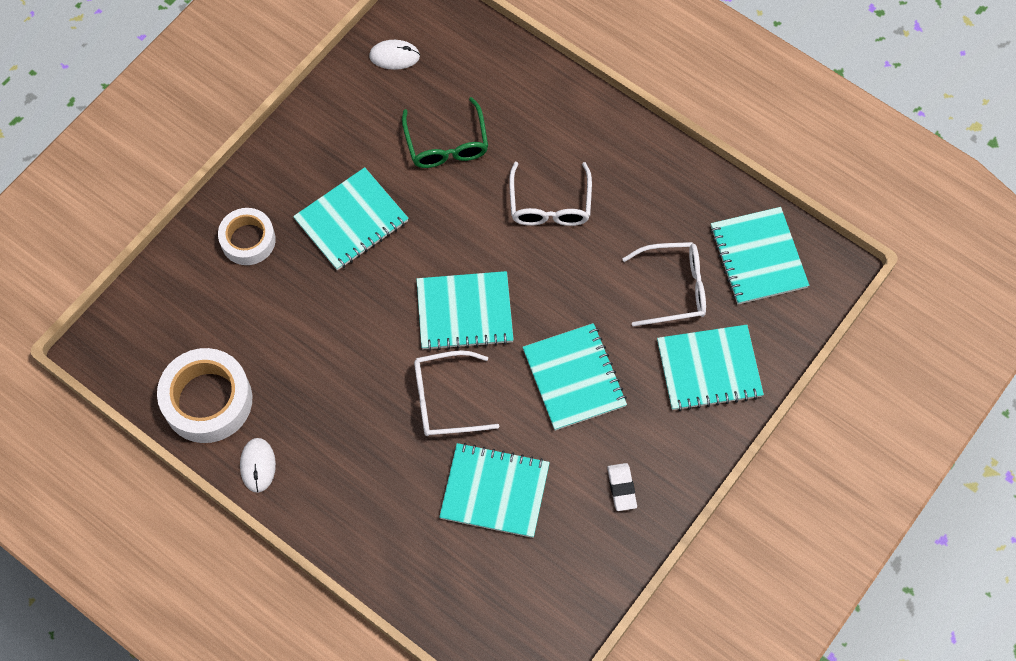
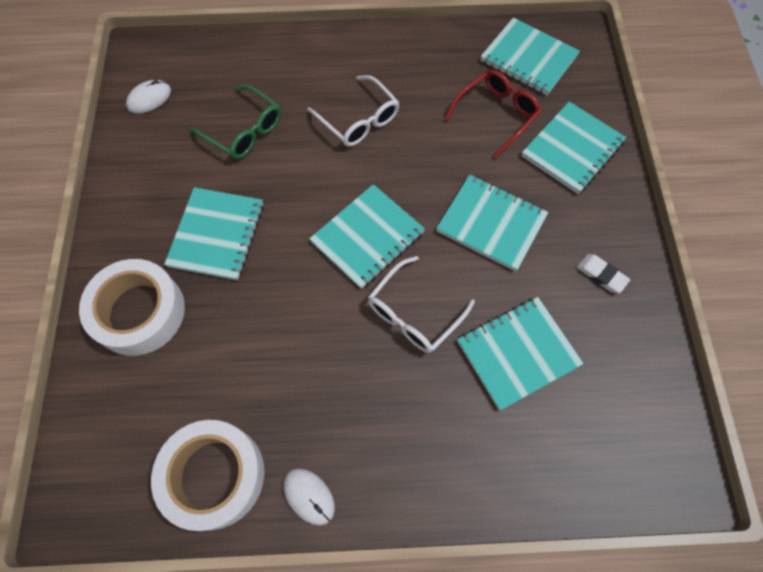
camera: 40 degrees left, 0 degrees up
(248, 240) = (139, 312): white tape -> white tape, size x1.57
(673, 288) = (496, 115): white glasses -> red glasses

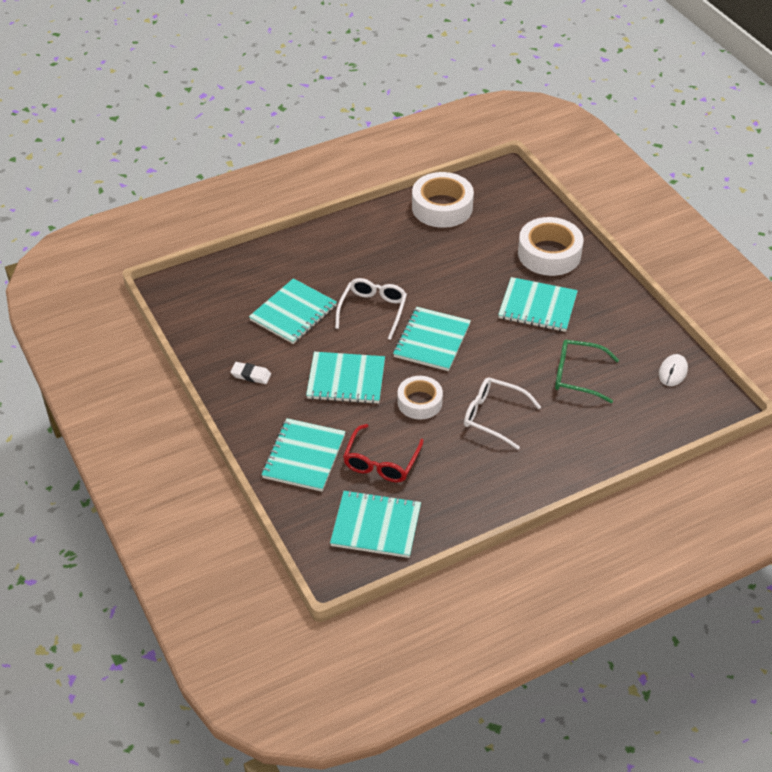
camera: 155 degrees right, 20 degrees down
(217, 235) = (537, 307): turquoise notebook -> turquoise notebook turned 60 degrees counterclockwise
(309, 496) = (384, 216): white mouse -> none
(424, 164) = (419, 402): none -> white tape

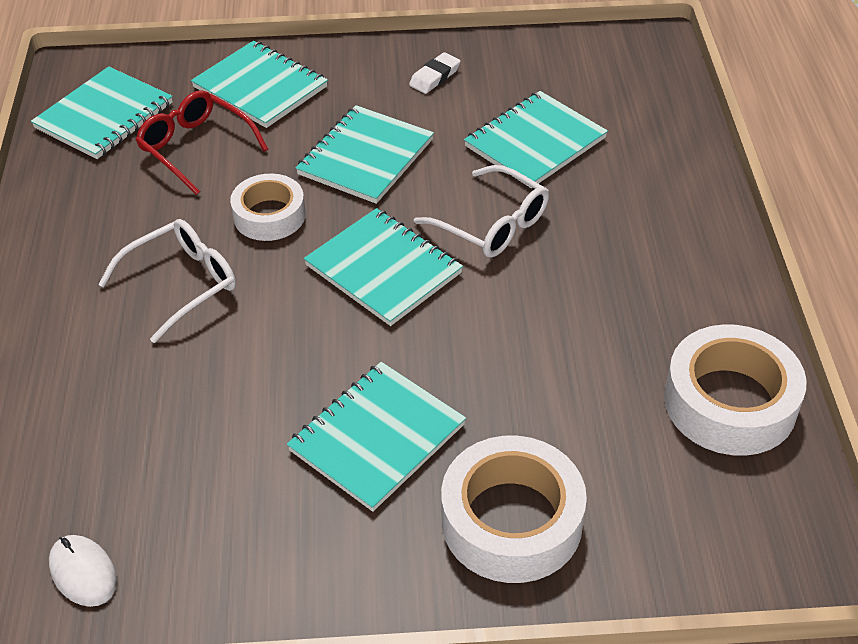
camera: 115 degrees right, 0 degrees up
(293, 313) = (535, 142): turquoise notebook -> turquoise notebook turned 75 degrees clockwise
(578, 376) = (180, 422): green glasses -> none

